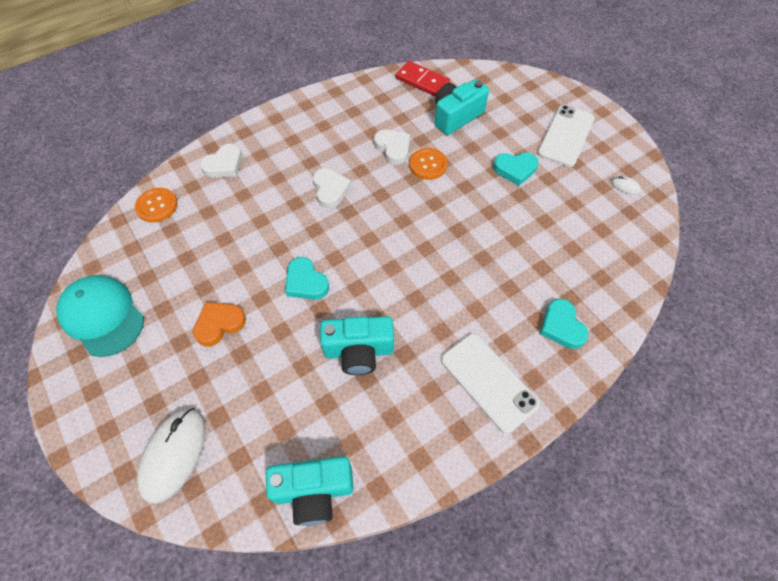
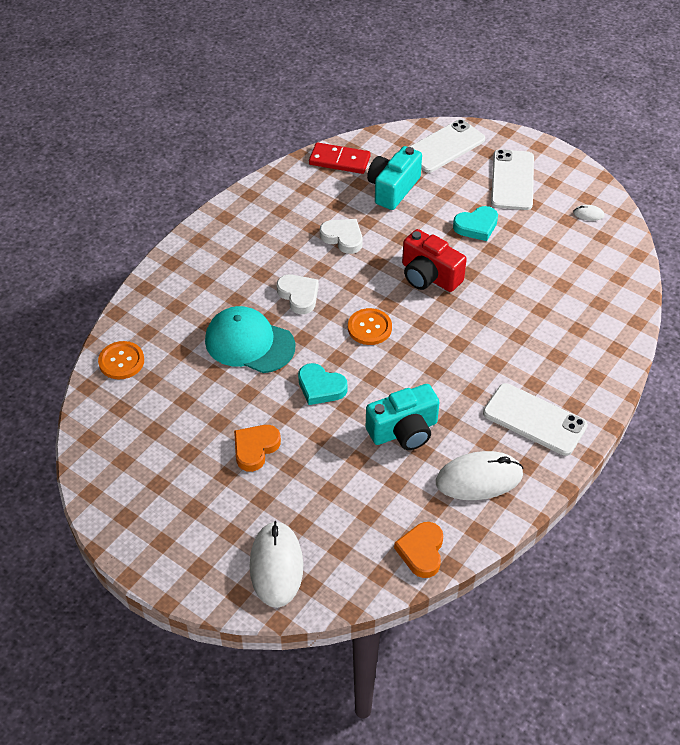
camera: 20 degrees left, 10 degrees down
(102, 316) = (130, 477): turquoise cap -> turquoise cap (249, 343)
(224, 165) = (170, 301): white heart -> none
(314, 491) = (421, 551): turquoise camera -> orange heart
(406, 428) = (479, 479): none -> white mouse
(428, 165) = (387, 244): orange button -> orange button (369, 328)
(451, 204) = (429, 276): none -> red camera
(517, 91) = (444, 146): none -> white phone
(561, 326) = (579, 355): turquoise heart -> none

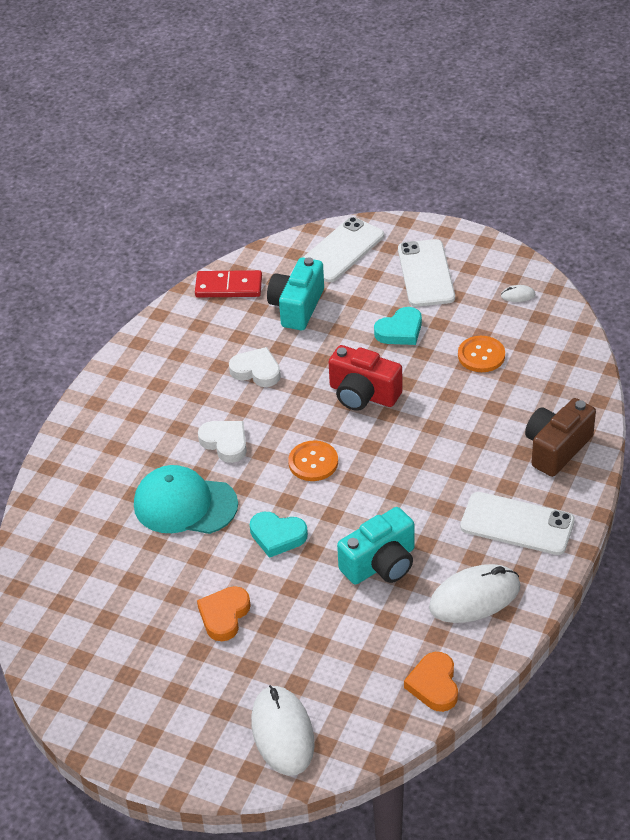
camera: 10 degrees left, 5 degrees down
(121, 361) = (46, 552): orange button -> orange button (481, 355)
(587, 358) = (556, 448): none -> brown camera

